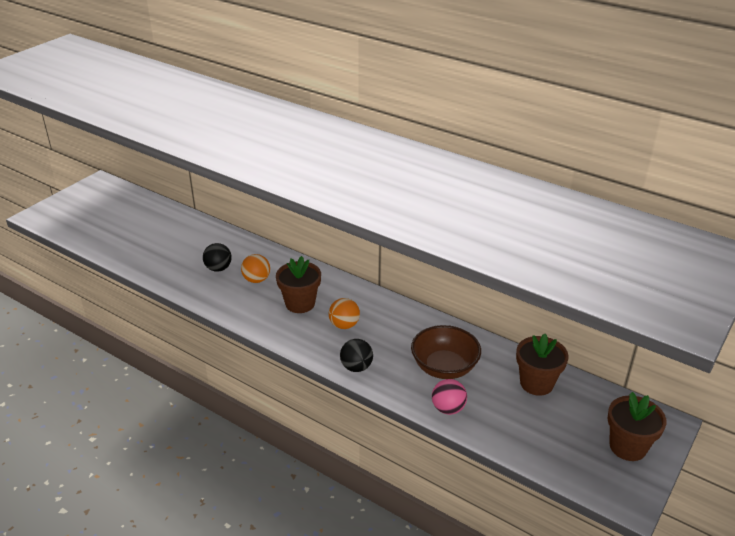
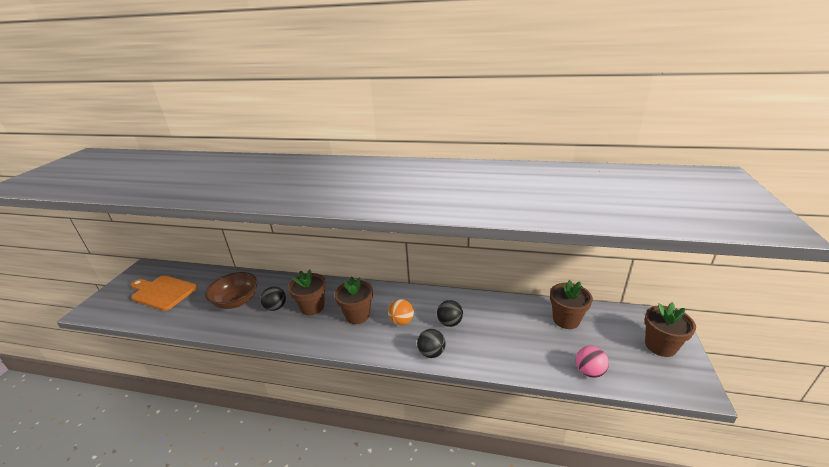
camera: 20 degrees left, 5 degrees down
(111, 217) = (162, 292): none -> orange cutting board
(256, 280) = (312, 307): orange ball -> brown flower pot
(397, 343) = (450, 322): none -> black ball
(444, 367) = (496, 330): brown bowl -> brown bowl (236, 301)
(448, 408) = (522, 362): pink ball -> pink ball (589, 371)

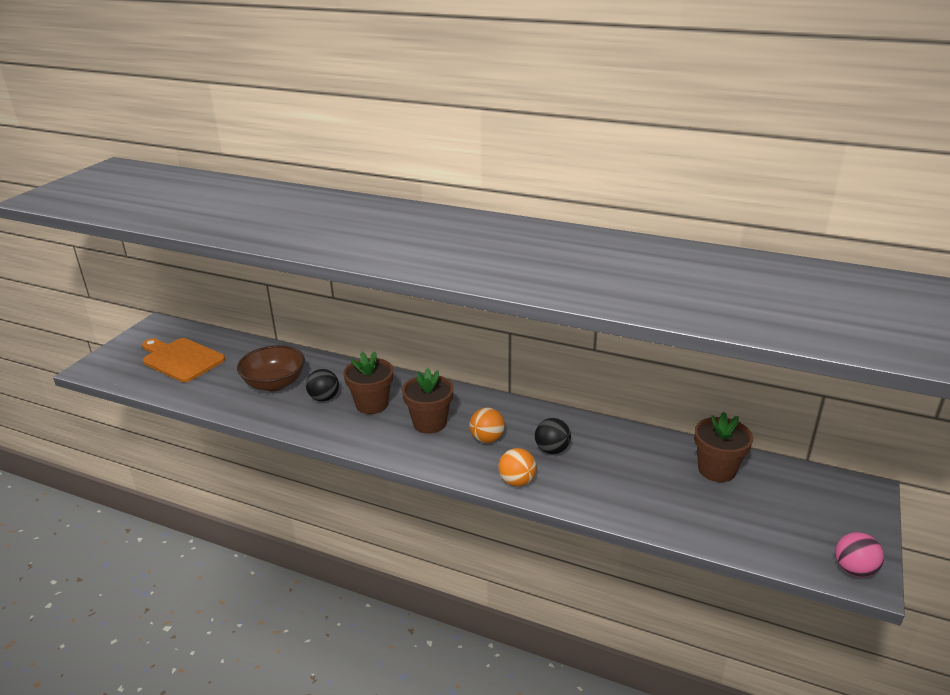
camera: 10 degrees right, 0 degrees up
(431, 353) = (517, 481): black ball -> orange ball
(589, 371) = (722, 534): pink ball -> pink ball (854, 570)
(660, 346) = (838, 521): brown flower pot -> none

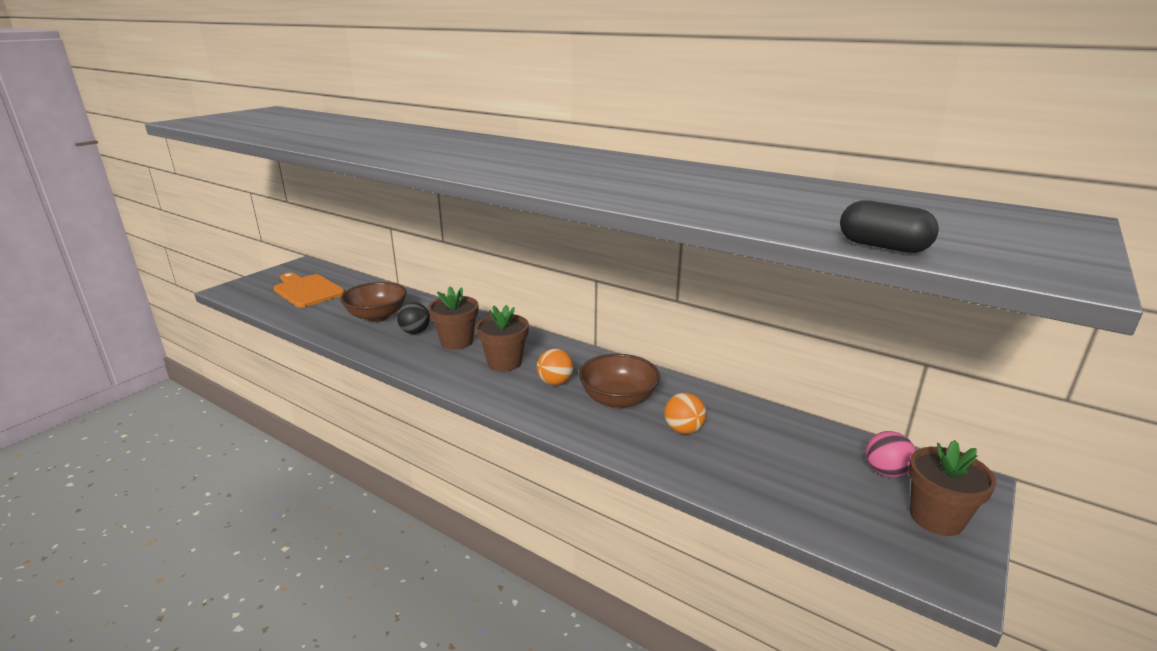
camera: 10 degrees right, 5 degrees down
(517, 481) = (570, 424): orange ball -> orange ball (683, 430)
(552, 450) = (618, 399): black ball -> brown bowl
(716, 470) = (794, 439): brown flower pot -> brown flower pot (936, 518)
(807, 339) = (883, 246): none -> black capsule
(854, 570) = (941, 568): pink ball -> pink ball (885, 472)

